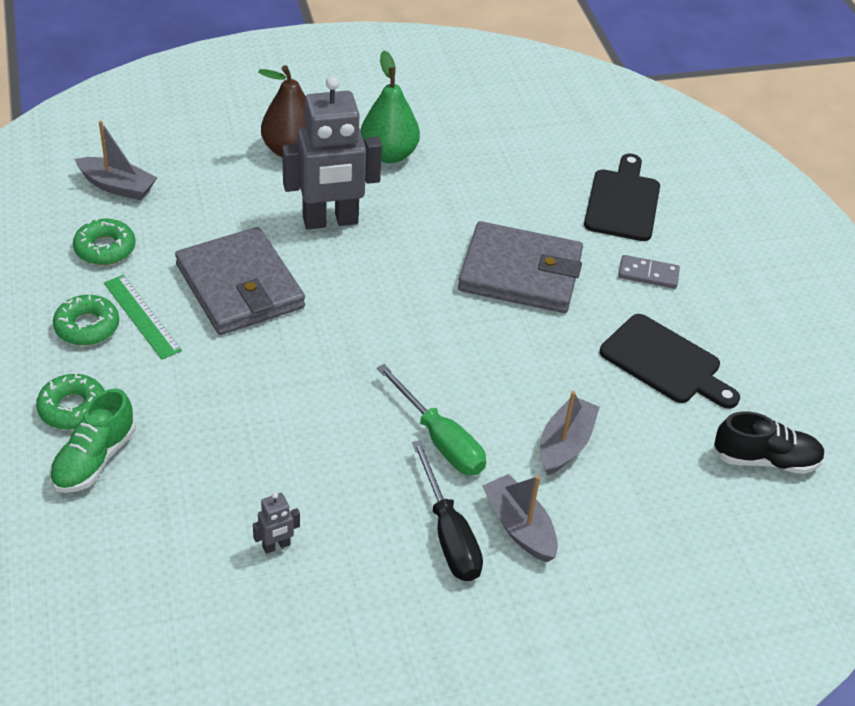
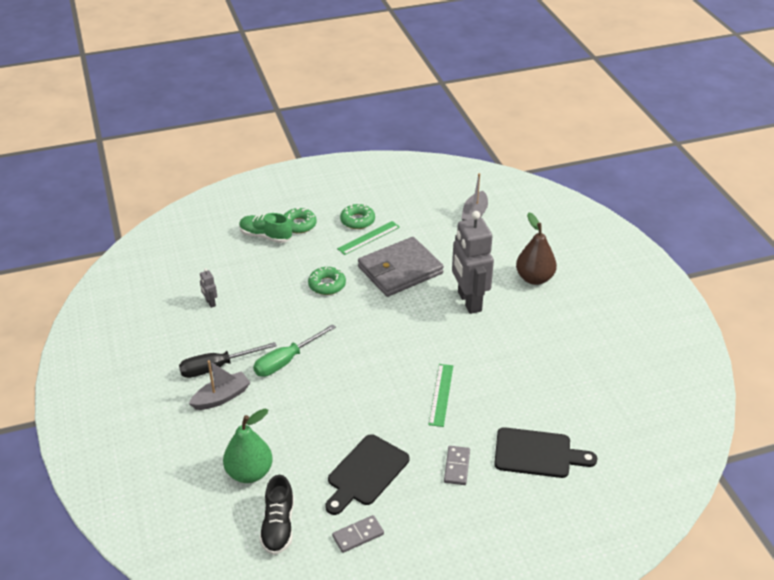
camera: 90 degrees right, 5 degrees down
(105, 248) = (420, 218): green donut -> green donut (327, 285)
(388, 154) = (547, 323): green pear -> green pear (249, 472)
(520, 273) = (441, 394): grey wallet -> green ruler
(565, 444) = (286, 418): grey boat -> none
(768, 378) = (358, 535): none -> grey domino

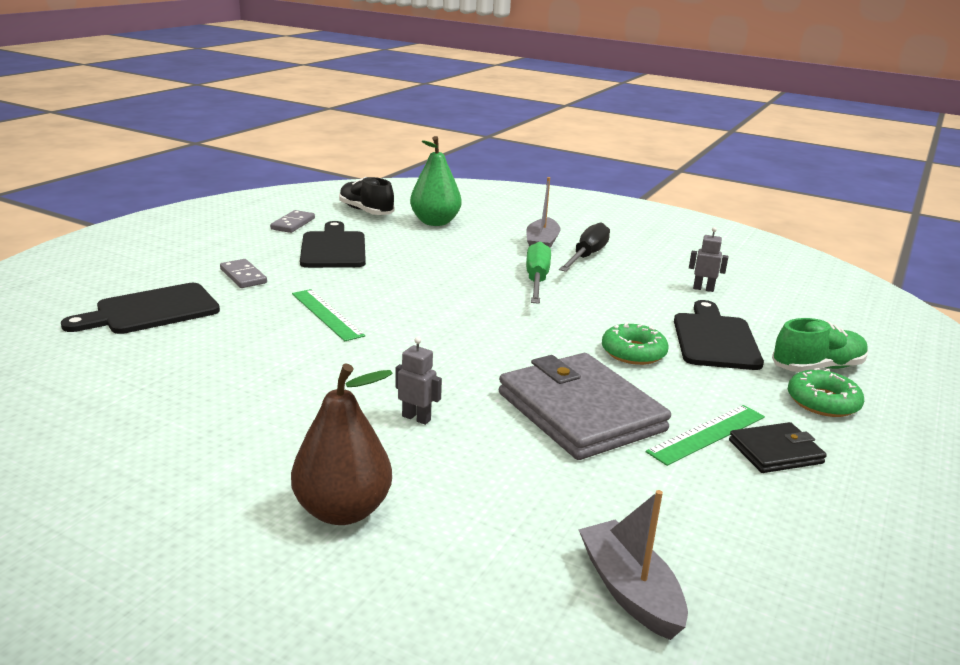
camera: 135 degrees right, 15 degrees down
(276, 271) = (714, 339): none -> black cutting board
(357, 220) = (775, 452): green donut -> black wallet
(368, 238) = (707, 434): green ruler -> green ruler turned 45 degrees clockwise
(400, 270) = (580, 412): grey wallet -> grey wallet turned 45 degrees counterclockwise
(469, 302) = (416, 418): grey robot -> grey robot, size x0.40

